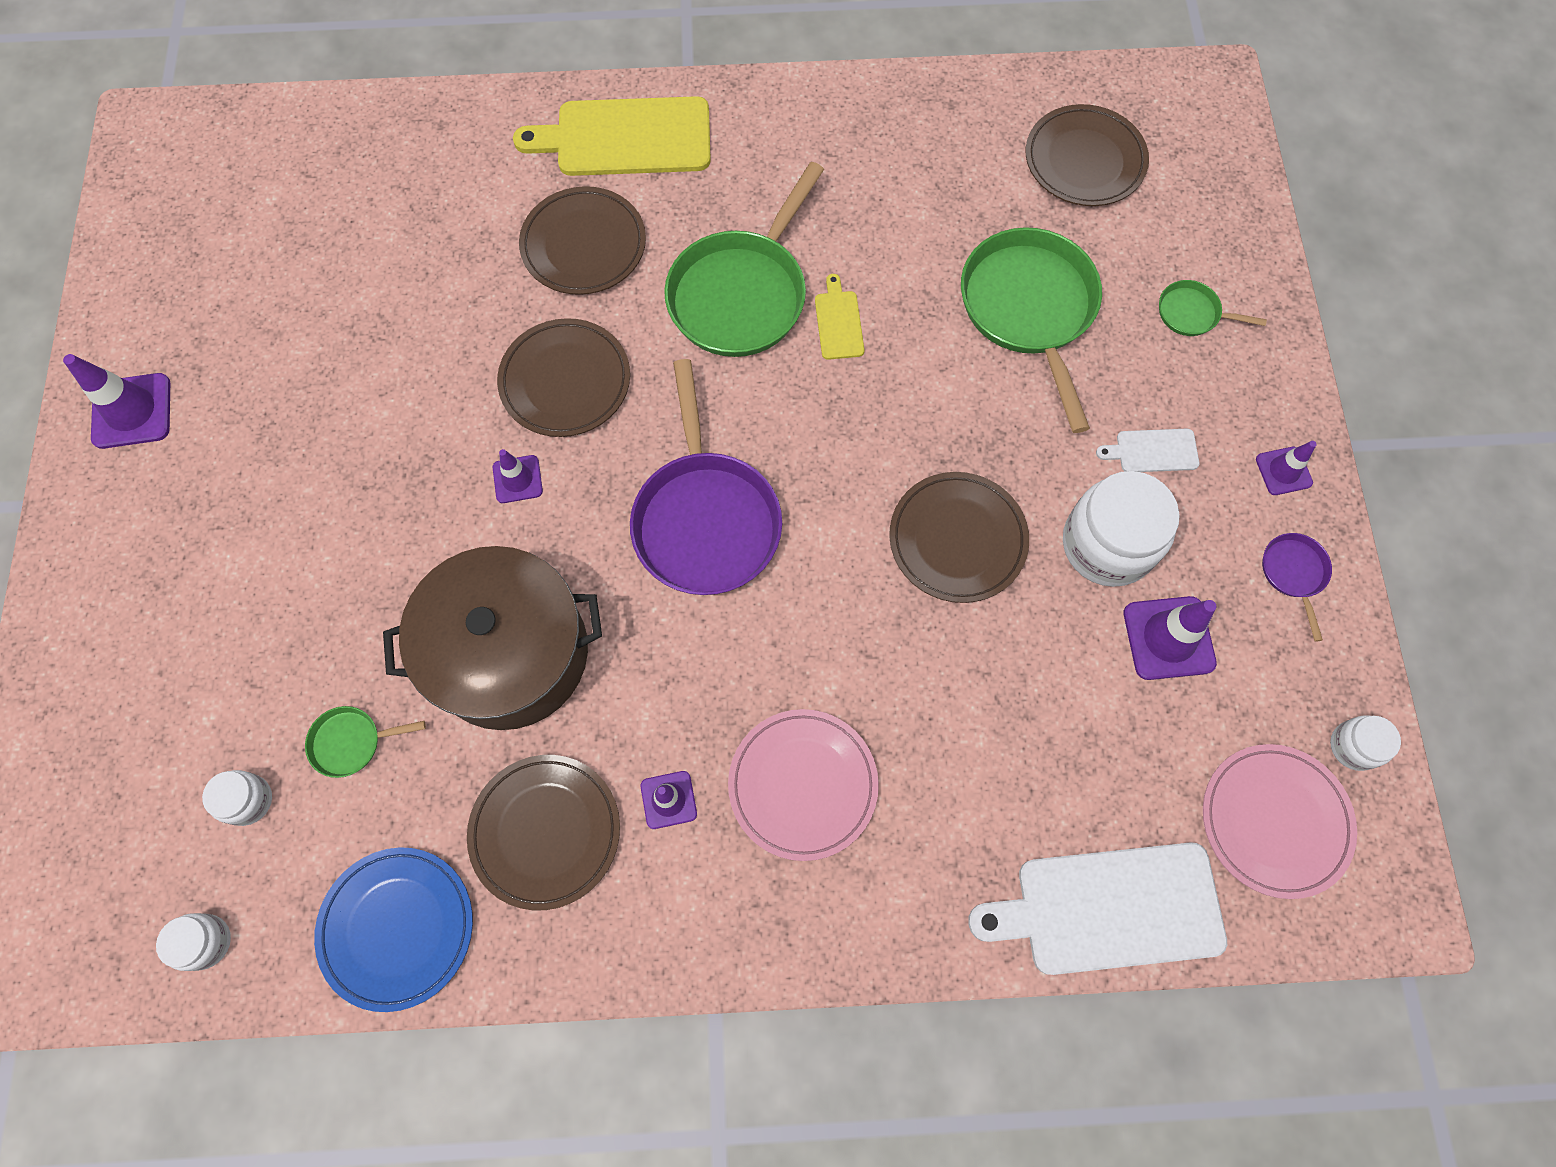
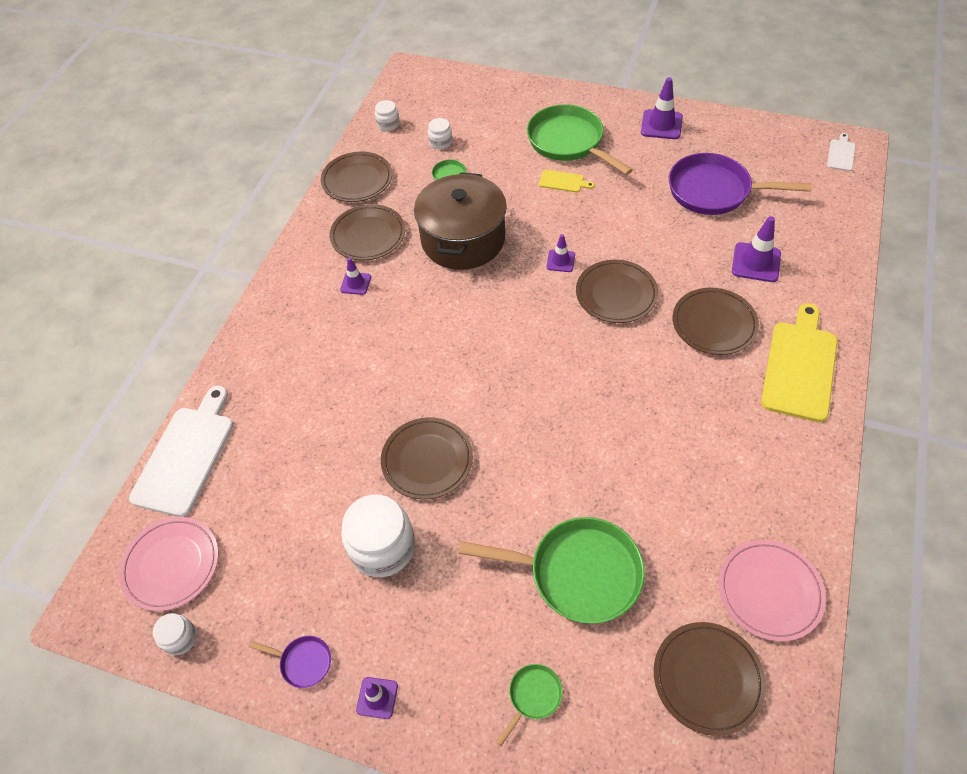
camera: 115 degrees right, 15 degrees down
(397, 928) = (357, 180): blue plate -> brown plate
(705, 519) = (499, 337): purple pan -> purple pan (714, 191)
(741, 294) = (649, 397): green pan -> green pan (568, 142)
(803, 785) = (330, 339): pink plate -> pink plate (769, 591)
(838, 322) = (609, 446): yellow cutting board -> yellow cutting board (563, 181)
(1153, 451) = (433, 609): white cutting board -> white cutting board (841, 154)
(1168, 638) = (305, 556): purple traffic cone -> purple traffic cone (756, 262)

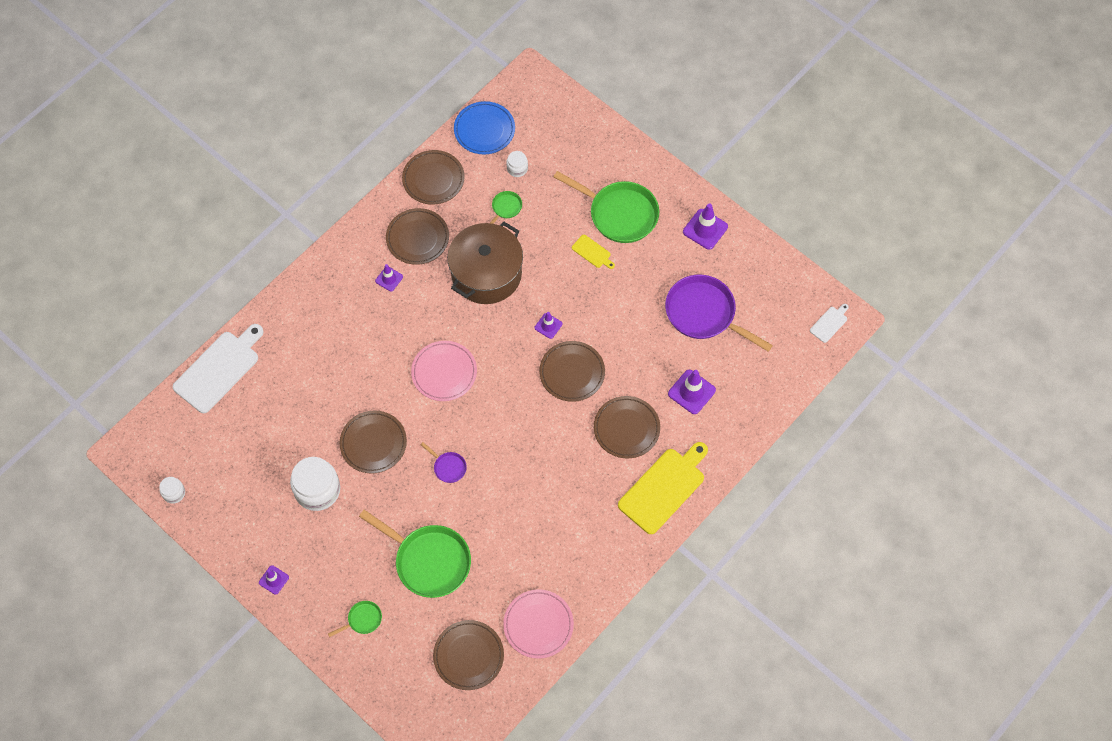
camera: 20 degrees right, 10 degrees up
(171, 565) = (184, 443): pink plate -> pink plate (444, 372)
(303, 662) = (240, 540): purple pan -> purple pan (448, 467)
(388, 124) = (484, 130): white jar -> blue plate
(568, 142) = (619, 214): green pan -> green pan turned 135 degrees clockwise

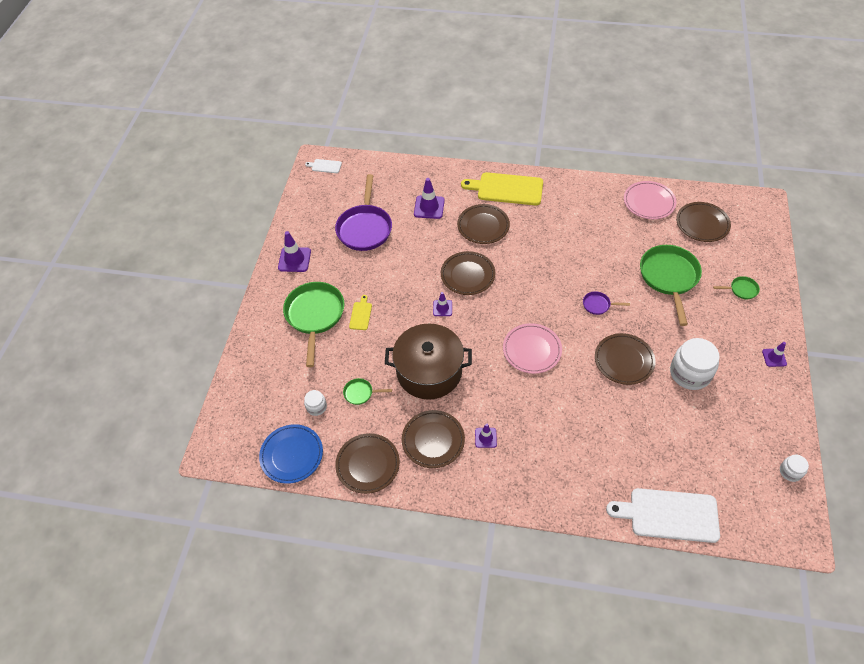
camera: 120 degrees left, 10 degrees down
(363, 619) = (741, 290): green pan -> green pan turned 150 degrees clockwise
(448, 467) = (598, 305): purple pan -> purple pan turned 90 degrees counterclockwise

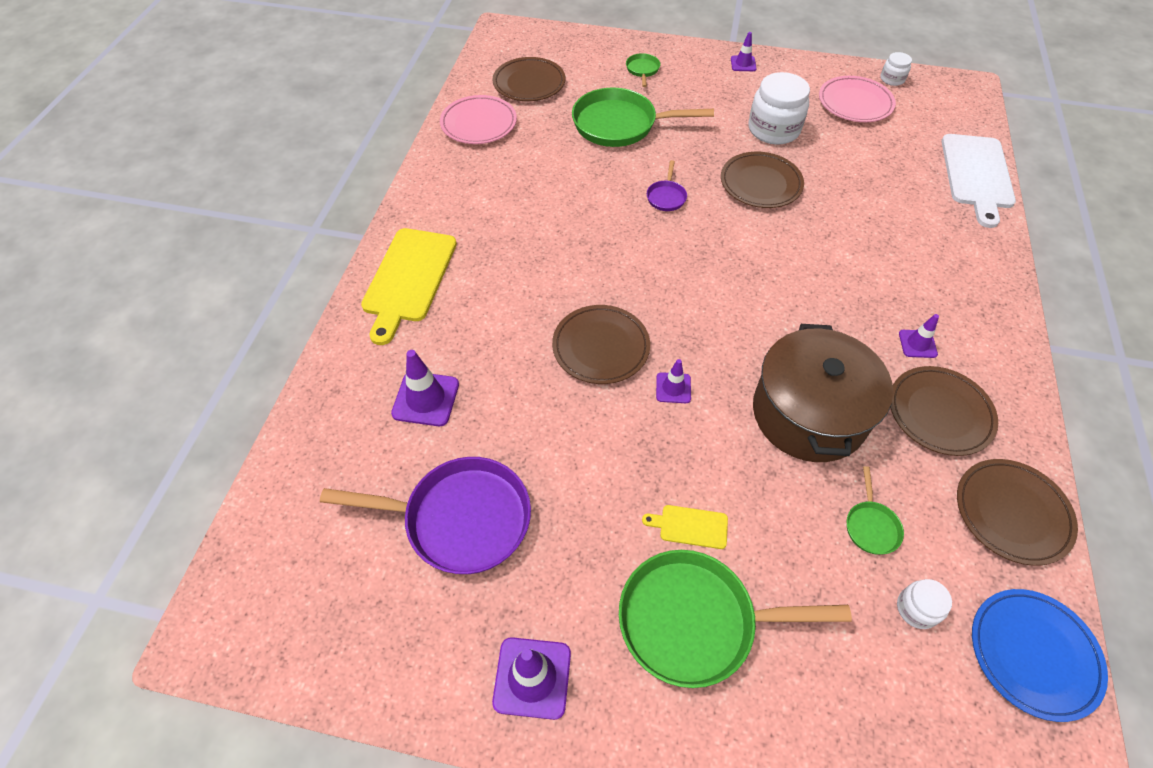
camera: 90 degrees left, 0 degrees up
(325, 166) = (237, 613): white cutting board -> none
(483, 226) = (490, 318): brown plate -> none
(532, 350) = (752, 276): pink plate -> pink plate (855, 103)

